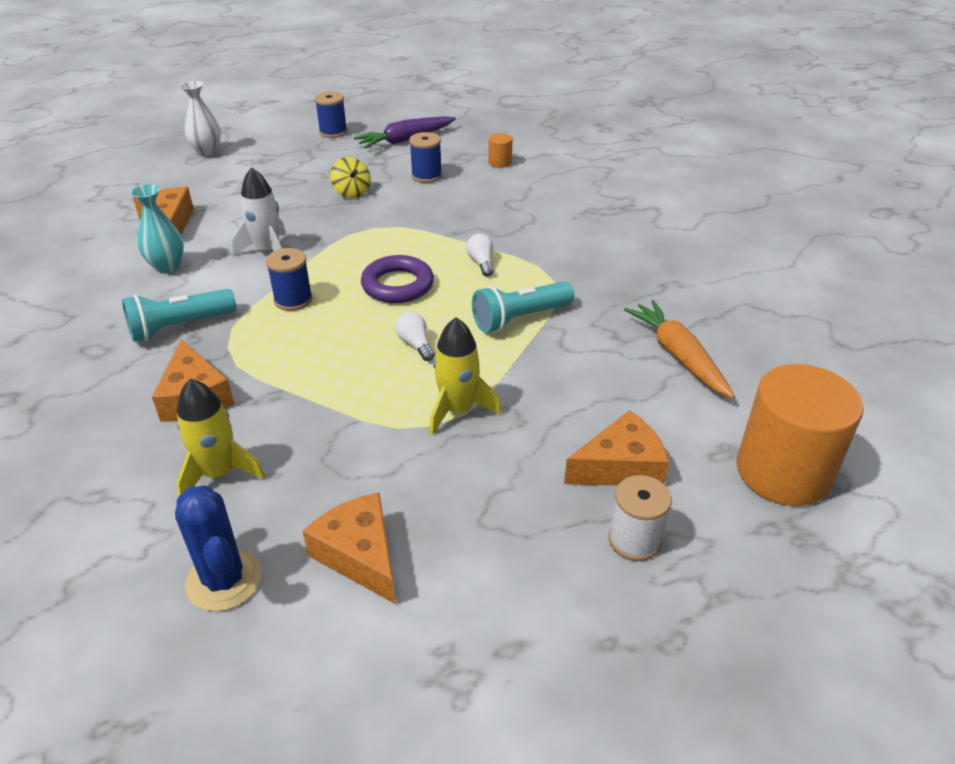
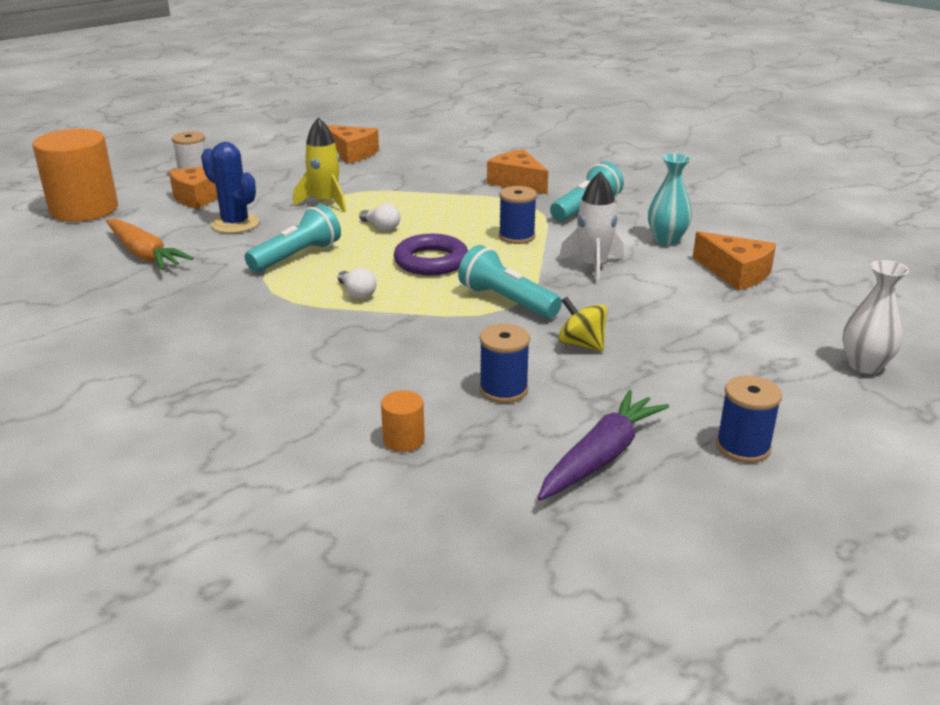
camera: 160 degrees right, 10 degrees down
(219, 473) = (459, 162): yellow rocket -> none
(224, 580) = (414, 140): blue cactus -> blue cactus (235, 224)
(369, 232) = (507, 301): none -> turquoise flashlight

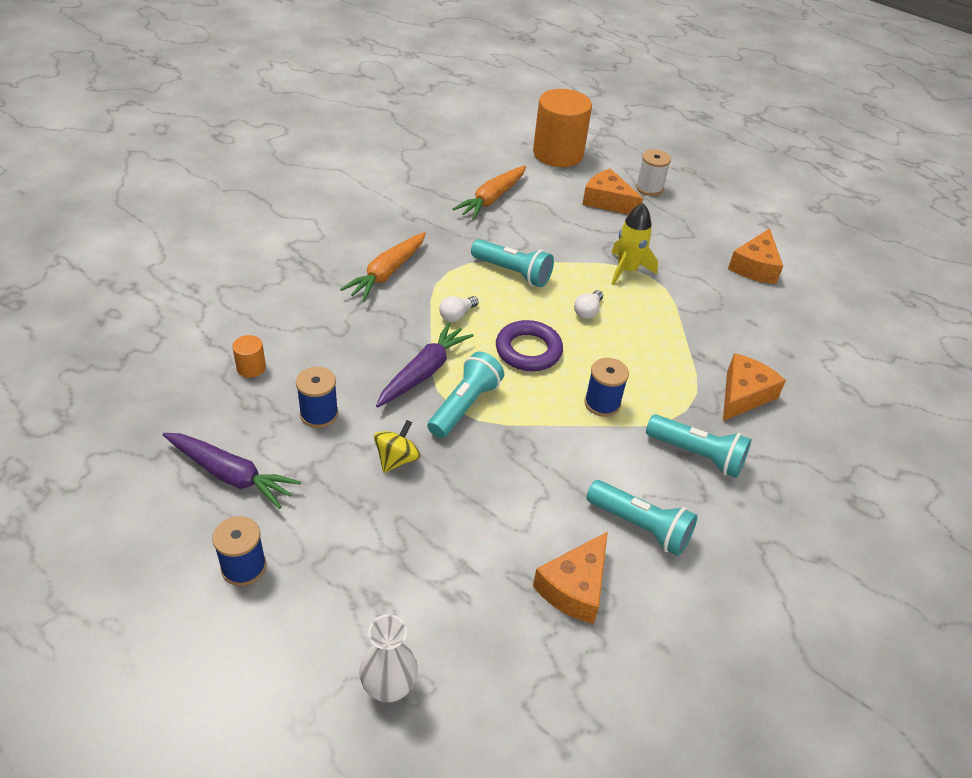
camera: 75 degrees right, 15 degrees up
(235, 224) = (561, 229): blue cactus -> none
(252, 331) = (387, 273): none -> orange carrot
(448, 320) = (423, 372): none -> purple carrot
(593, 266) = (553, 464): white rocket -> none
(666, 240) = (640, 526): turquoise vase -> turquoise flashlight

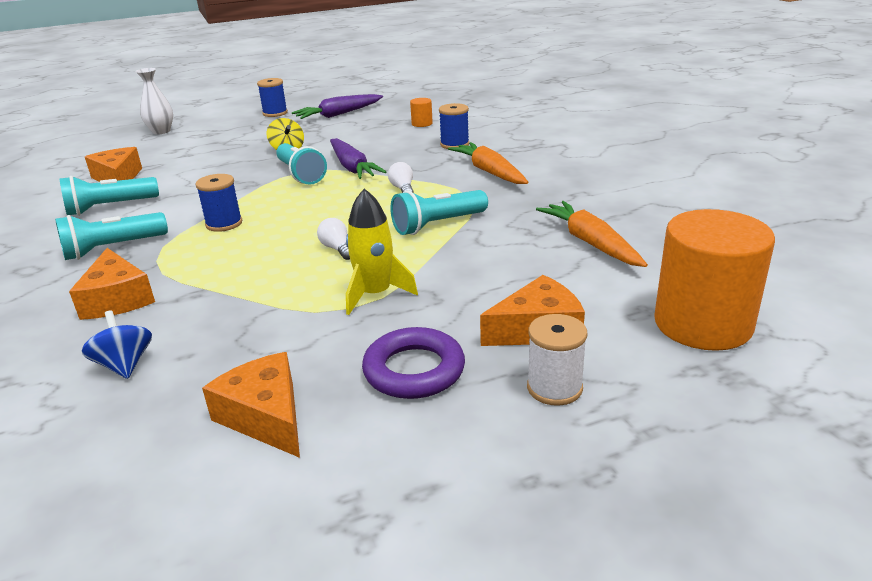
camera: 125 degrees right, 15 degrees down
(319, 414) = (355, 135): blue spool -> blue spool (454, 144)
(528, 350) = (323, 208): purple ring -> purple ring (414, 370)
(783, 342) = (125, 365): none -> blue spinning top

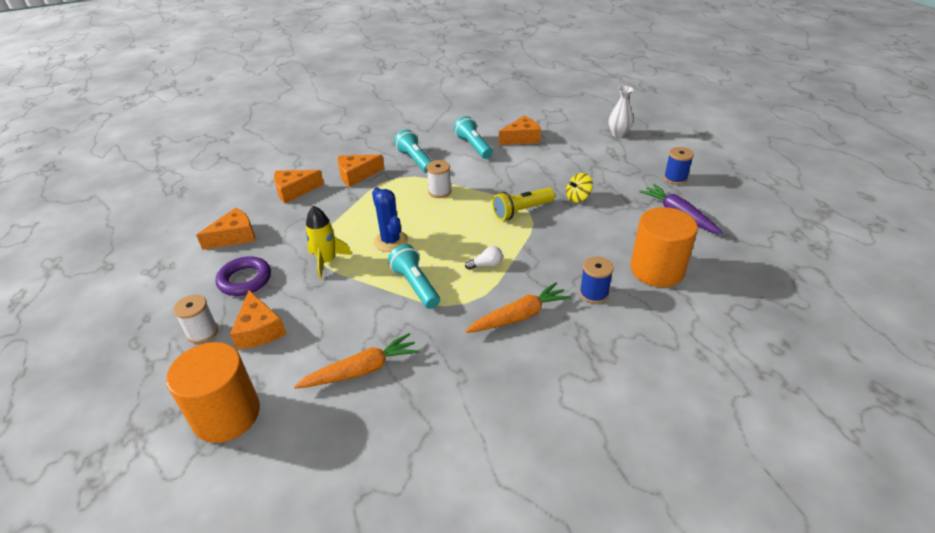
camera: 90 degrees right, 10 degrees up
(125, 365) = (294, 191): blue spinning top -> orange cheese
(224, 224) = (440, 191): blue spool -> white spool
(300, 174) = (522, 211): turquoise flashlight -> yellow flashlight
(337, 249) = (391, 241): white light bulb -> blue cactus
(352, 167) = (535, 235): purple carrot -> none
(422, 124) = (657, 270): orange cylinder -> orange cylinder, size x2.42

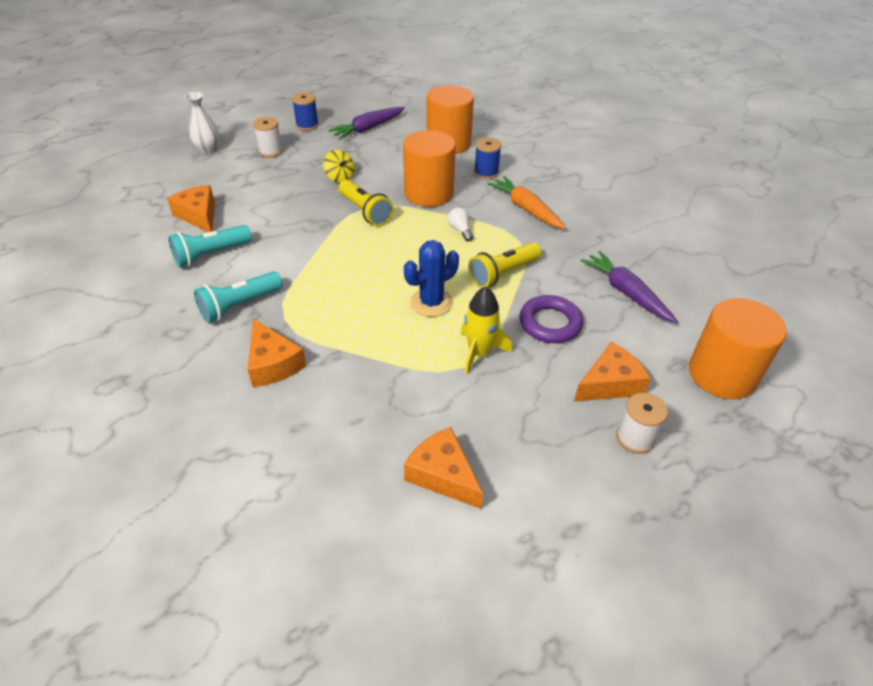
camera: 100 degrees left, 5 degrees up
(245, 280) = (533, 427): purple ring -> purple ring (550, 323)
(294, 191) = (314, 432): orange cheese -> none
(362, 370) = (626, 293): orange carrot -> purple carrot
(415, 285) = (503, 273): turquoise flashlight -> yellow flashlight
(440, 191) = (323, 274): white spool -> white spool (270, 151)
(551, 249) = (428, 193): none -> orange cylinder

